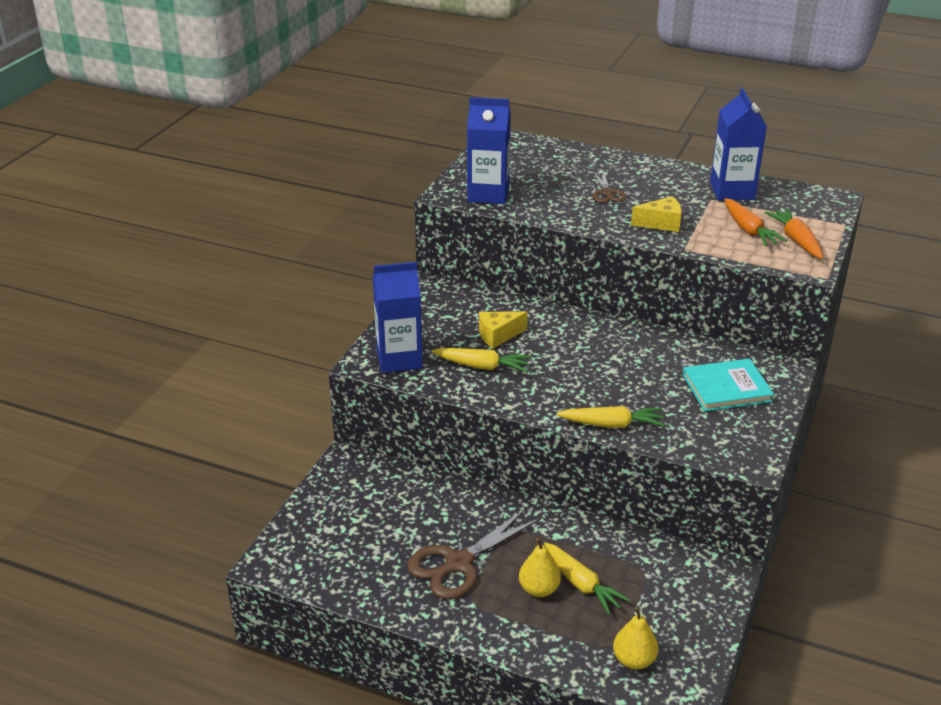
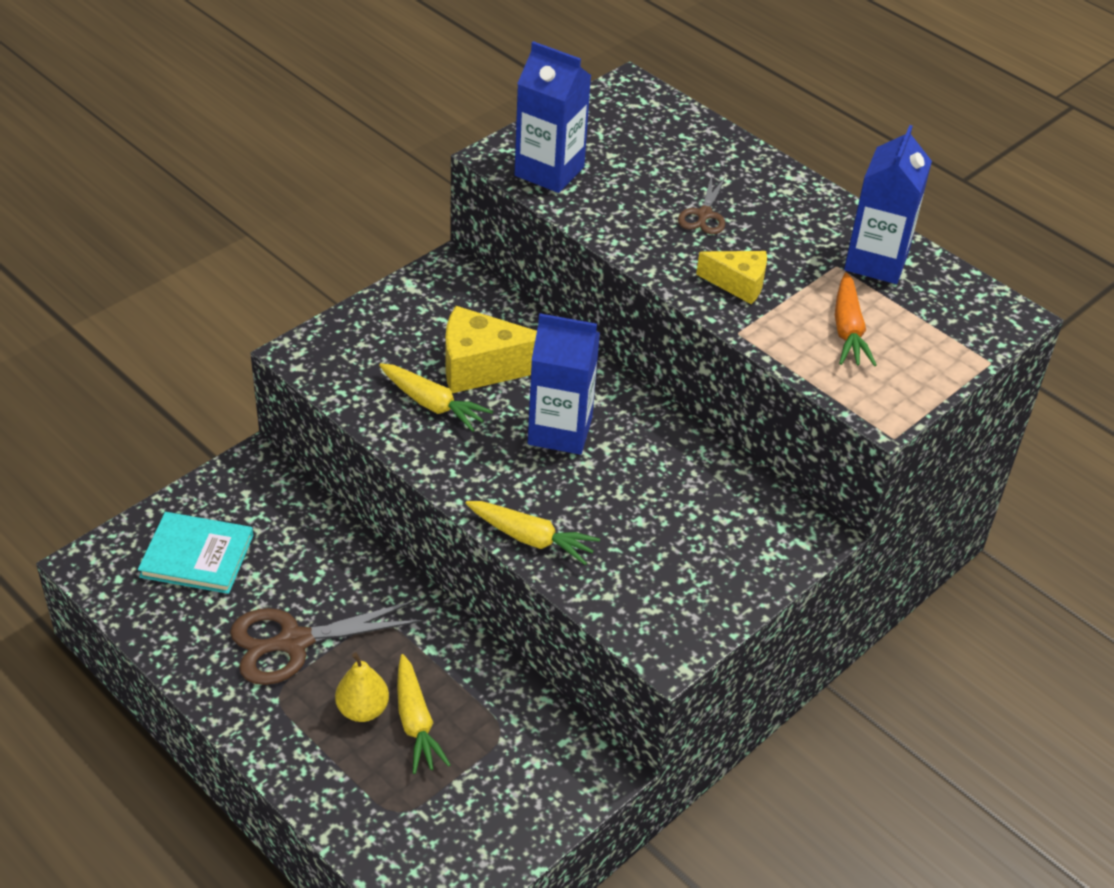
camera: 20 degrees right, 10 degrees up
(399, 359) = (342, 361): blue carton -> blue carton (560, 431)
(498, 335) = (482, 367): yellow cheese -> yellow cheese, size x1.63
(634, 660) = (409, 840): yellow pear -> none
(726, 388) = (714, 537): turquoise book -> turquoise book (197, 556)
(796, 240) = (900, 365): orange carrot -> none

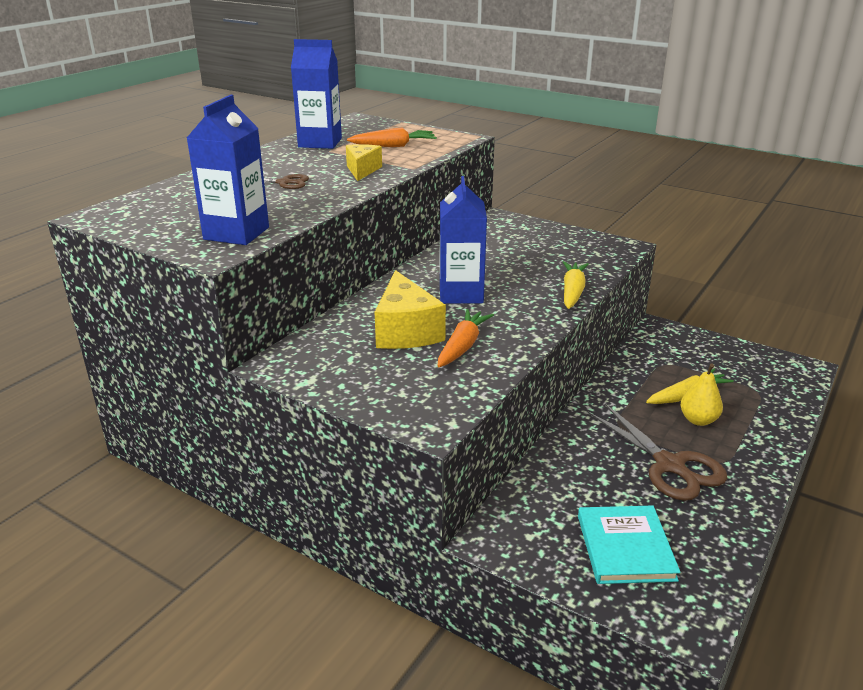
camera: 100 degrees left, 15 degrees down
(433, 404) = (463, 346): yellow carrot -> orange carrot

